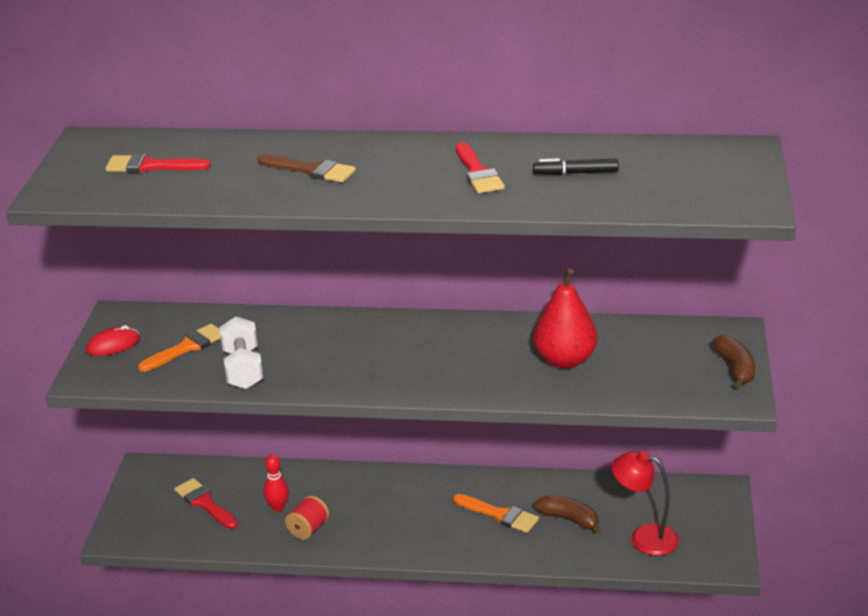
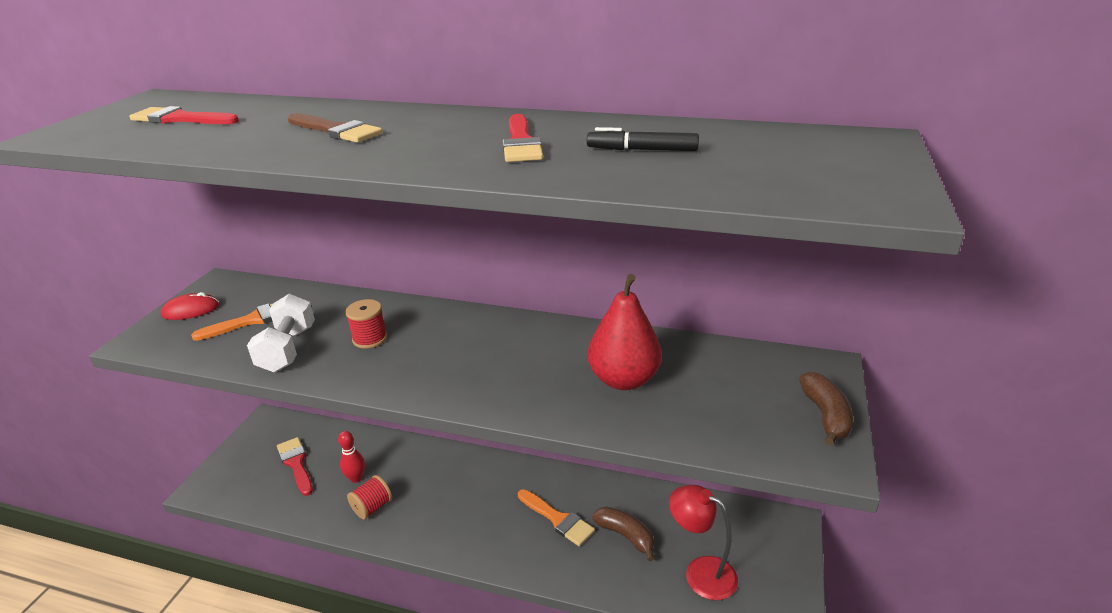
camera: 10 degrees right, 0 degrees up
(316, 351) = (370, 339): none -> red spool

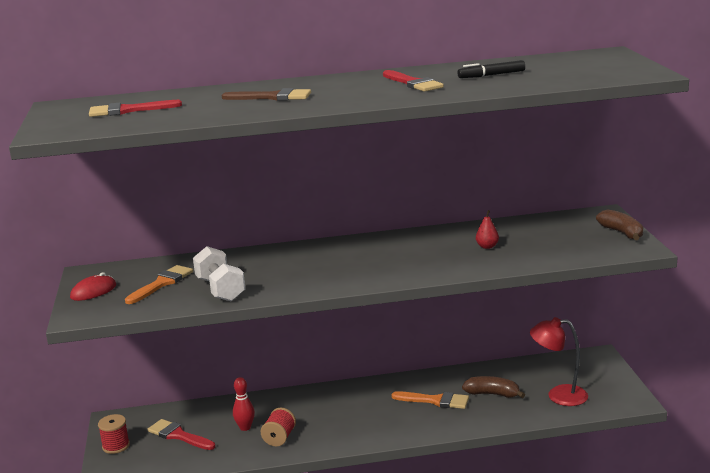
camera: 25 degrees left, 10 degrees down
(370, 339) = (278, 270): red spool -> red spool (116, 446)
(623, 379) = (487, 246): red pear -> red pear, size x0.44

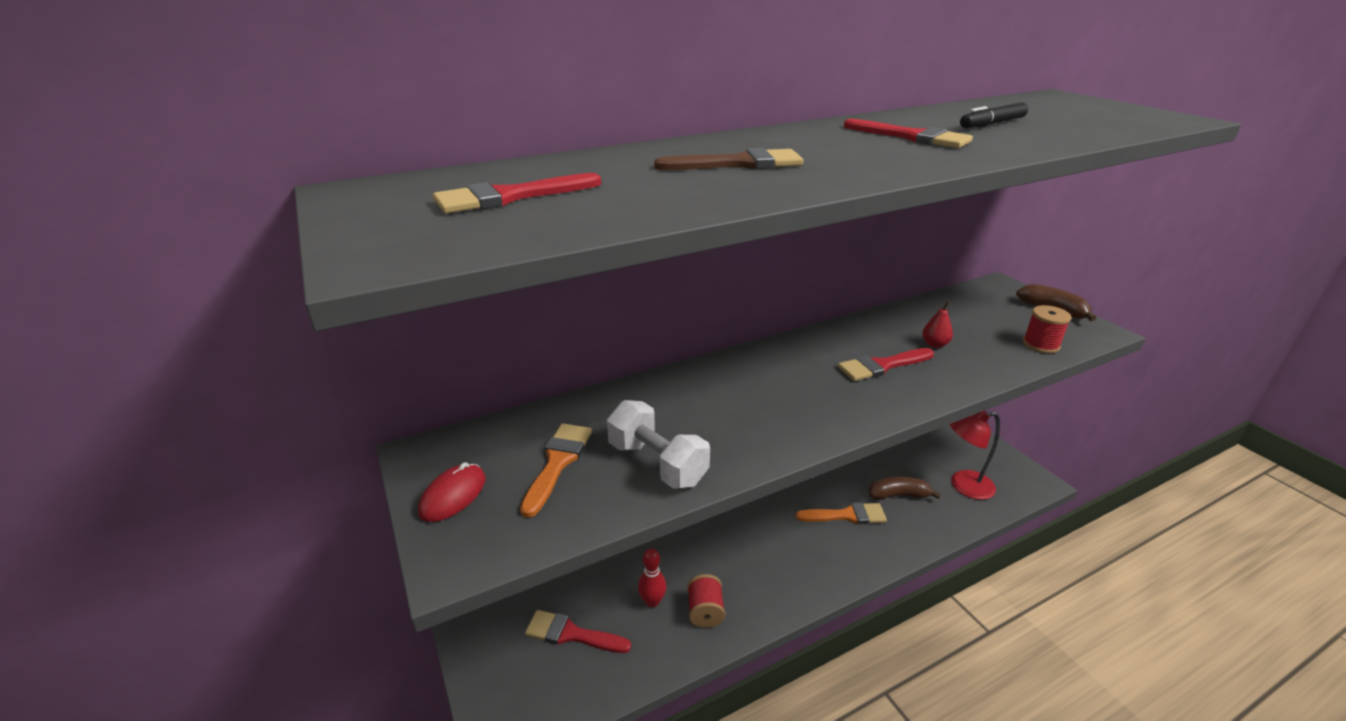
camera: 20 degrees left, 10 degrees up
(116, 446) = (490, 673): red spool -> red spool (1041, 344)
(428, 255) = (882, 366): none -> red brush

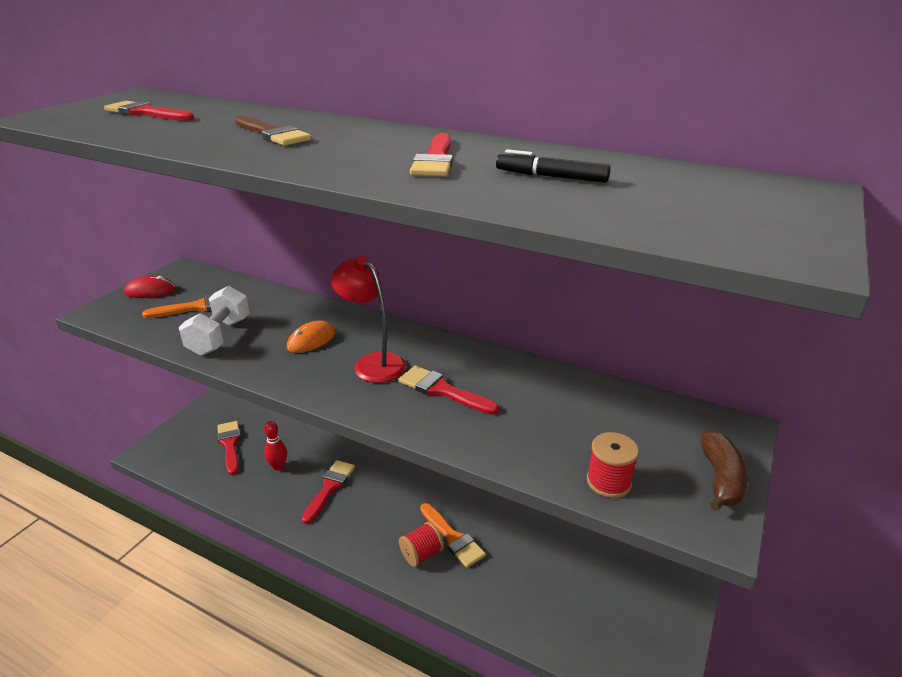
camera: 55 degrees right, 0 degrees up
(705, 612) = (285, 495): red spool -> red spool (421, 554)
(721, 571) = (329, 488): none -> red brush
(729, 405) = (311, 340): none -> orange mouse
(898, 495) = (514, 566): brown banana -> none
(934, 344) = (520, 410): red pear -> none
(964, 486) = (581, 616): red lamp -> red lamp (373, 363)

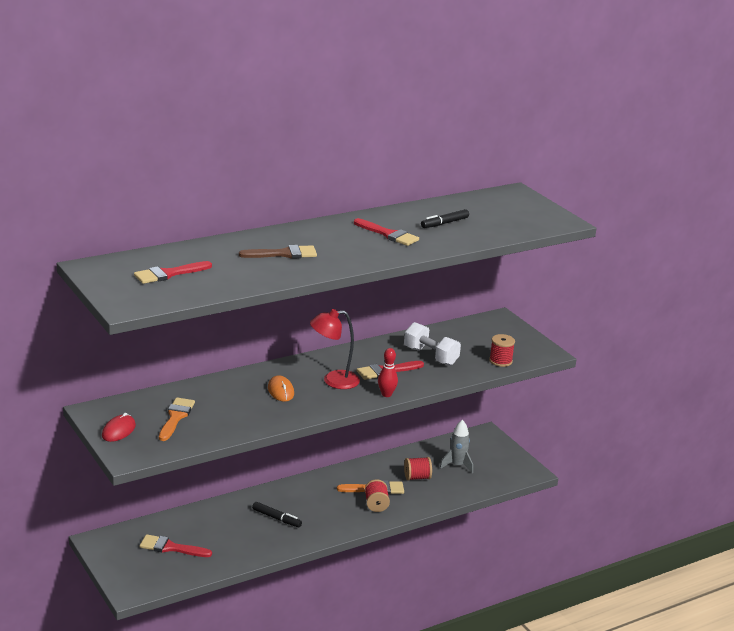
camera: 60 degrees left, 5 degrees down
(219, 337) = (234, 419): white dumbbell -> white dumbbell (430, 356)
(278, 466) = (226, 533): red bowling pin -> red bowling pin (386, 394)
(329, 488) = (276, 518): red brush -> black marker
(513, 564) = (417, 477): none -> red spool
(581, 591) = (457, 465): none -> grey rocket
(720, 479) = (525, 338): brown banana -> none

